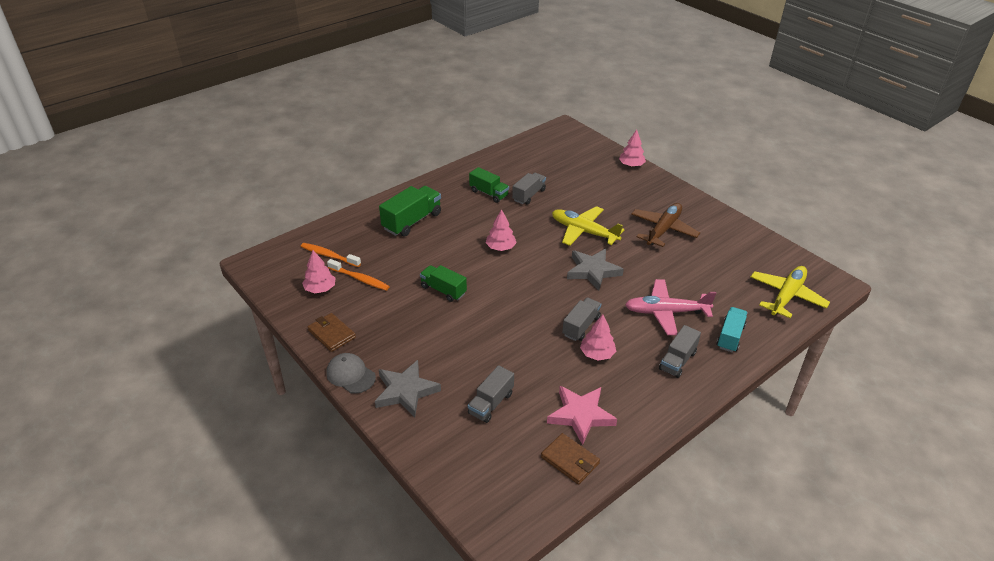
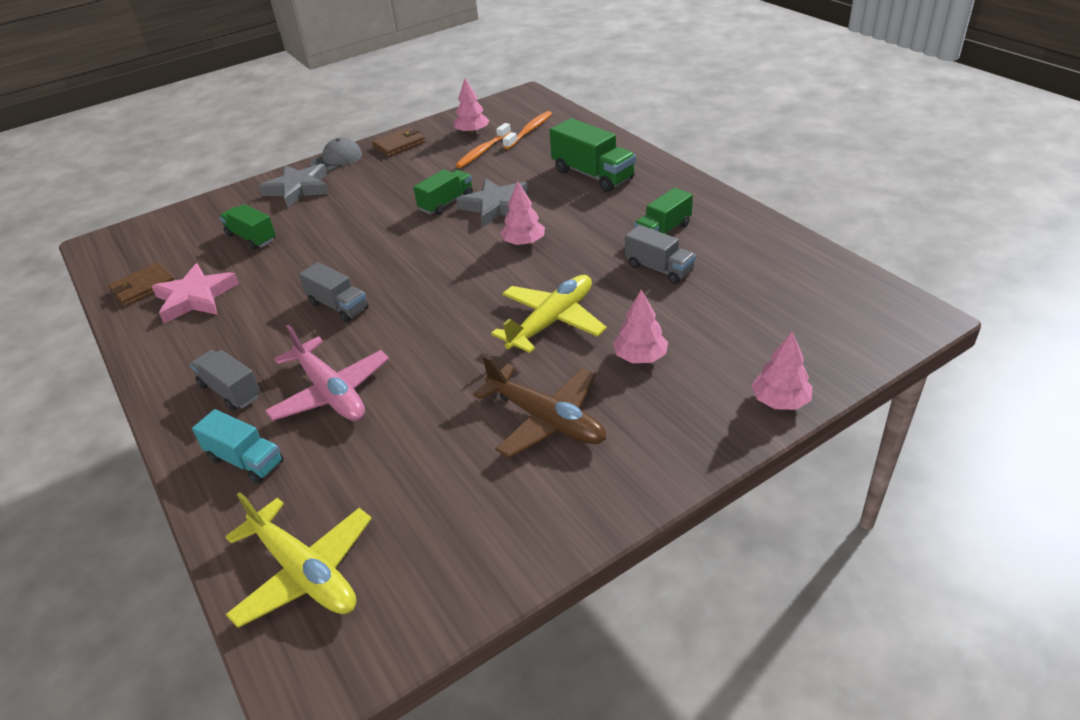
camera: 100 degrees right, 0 degrees up
(491, 403) = (251, 238): grey truck -> green truck
(592, 271) = (450, 324): grey star -> grey star (496, 206)
(597, 354) = (282, 316): pink tree -> pink tree (640, 357)
(666, 312) = (331, 392): pink plane -> pink plane turned 135 degrees clockwise

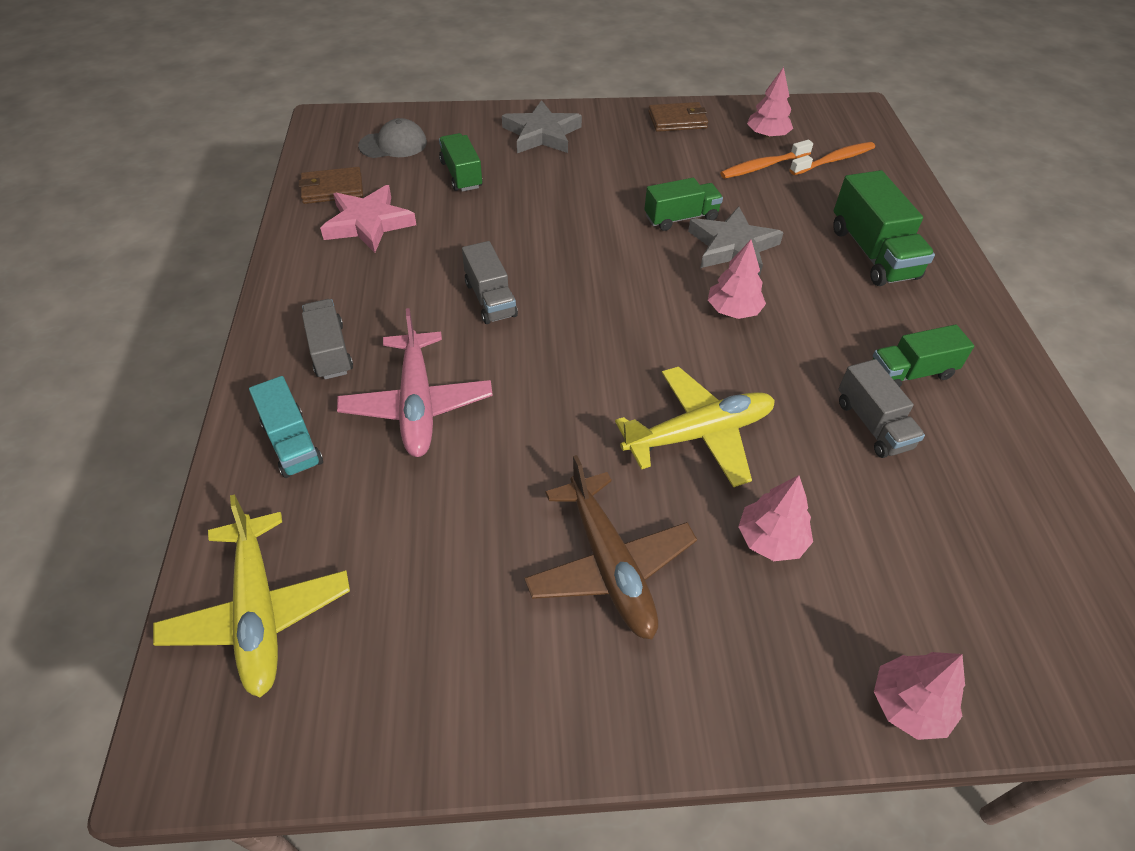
camera: 25 degrees right, 10 degrees up
(336, 159) = (602, 113): grey cap -> grey cap (393, 144)

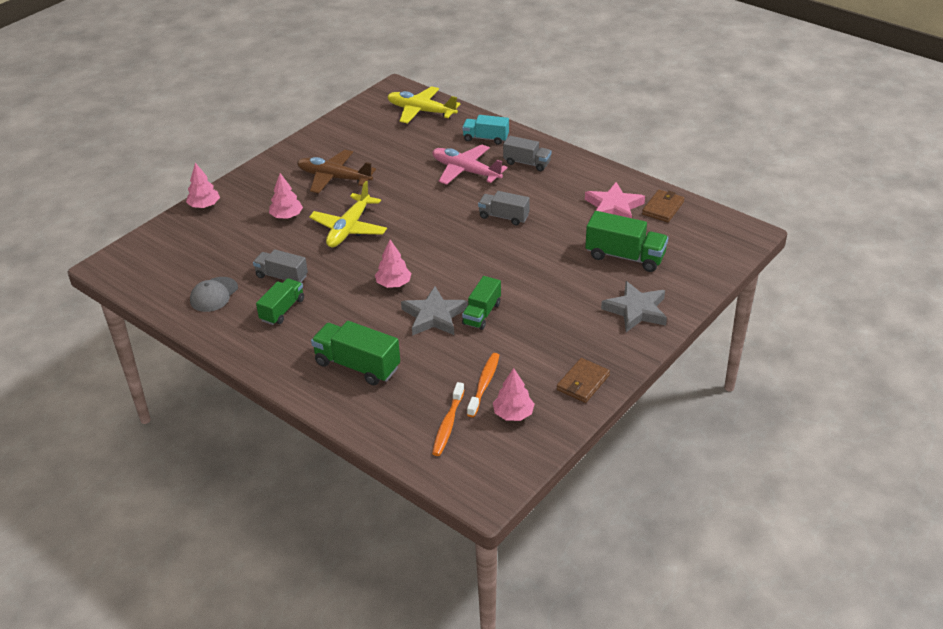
camera: 135 degrees right, 10 degrees down
(393, 144) = (690, 247): grey cap -> grey cap (214, 295)
(461, 175) = (625, 256): green truck -> green truck, size x1.51

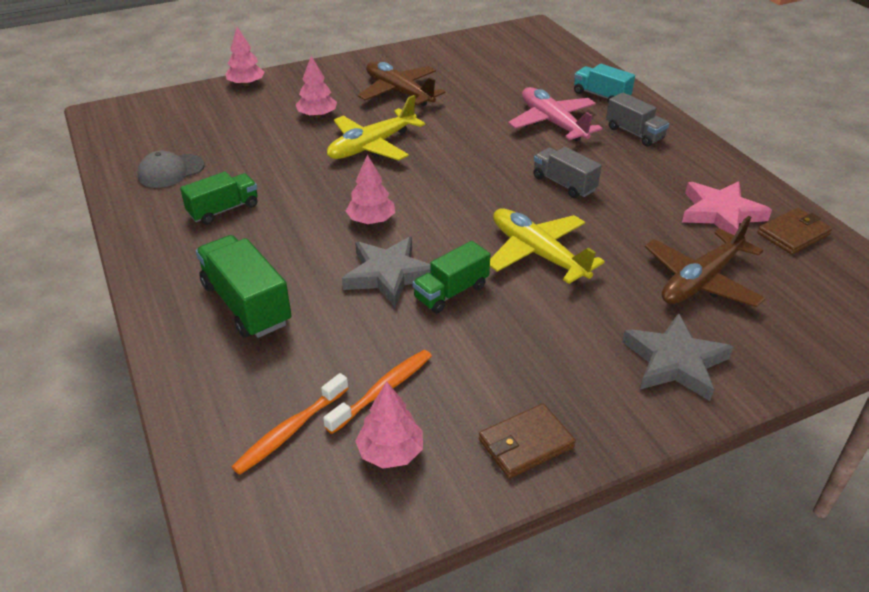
camera: 25 degrees right, 0 degrees up
(281, 276) = (256, 174): grey truck -> none
(421, 111) = (545, 53): yellow plane -> yellow plane (537, 253)
(625, 256) = (701, 281): green truck -> brown plane

